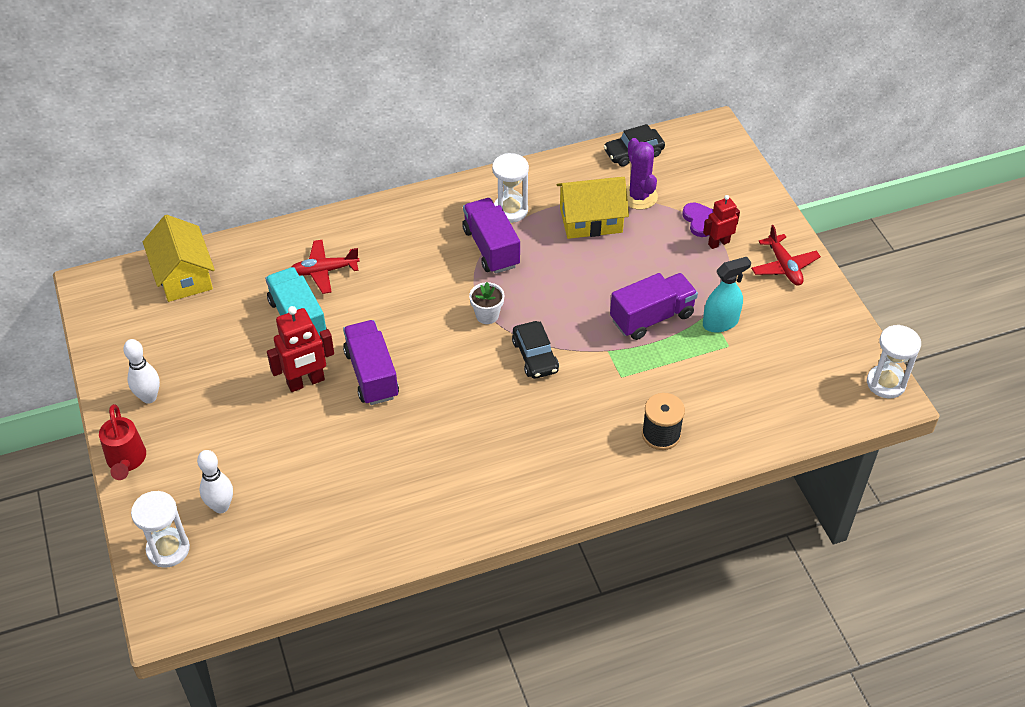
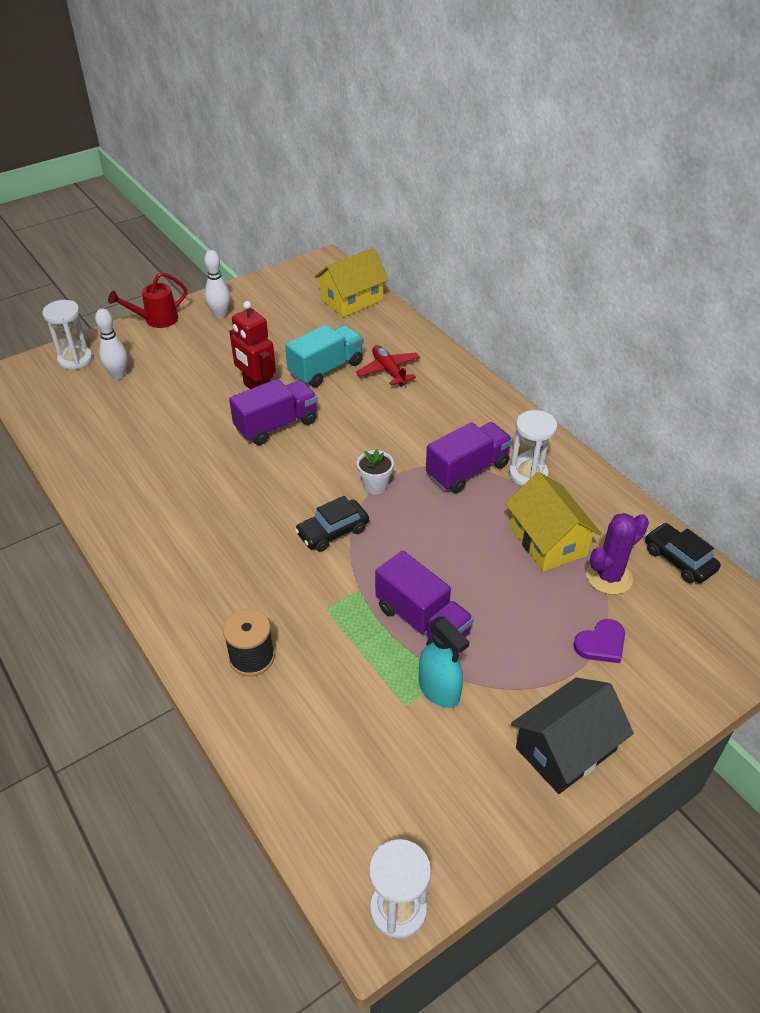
camera: 75 degrees right, 5 degrees down
(718, 243) = (572, 668): red robot -> none
(784, 266) = (565, 749): red plane -> black house

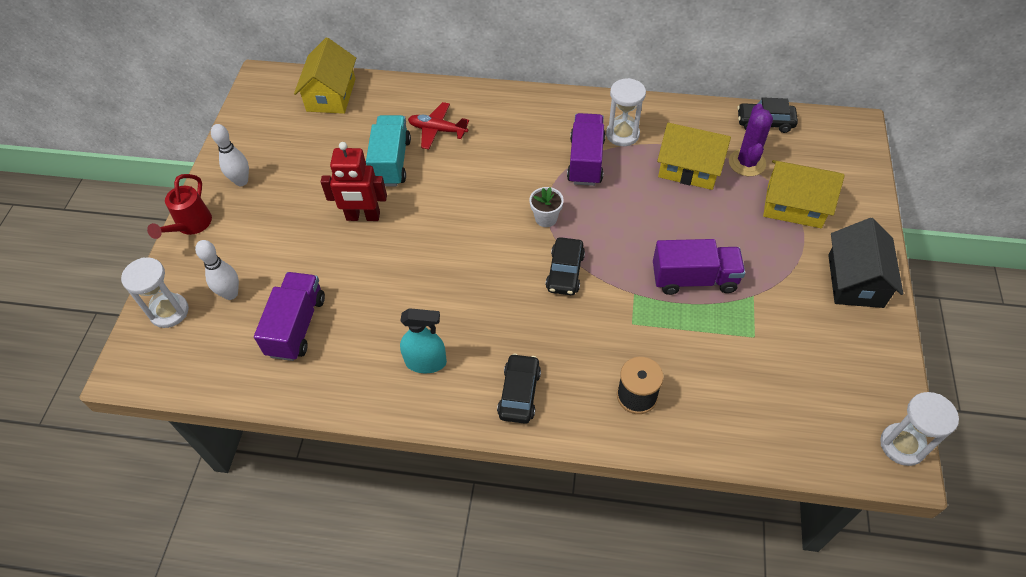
camera: 45 degrees left, 10 degrees up
(181, 580) = (519, 393): none -> black car
(276, 425) = (418, 231): purple truck -> purple truck (296, 326)
(439, 690) = (759, 310): turquoise spray bottle -> turquoise spray bottle (426, 362)
(601, 644) = (794, 206): purple heart -> yellow house

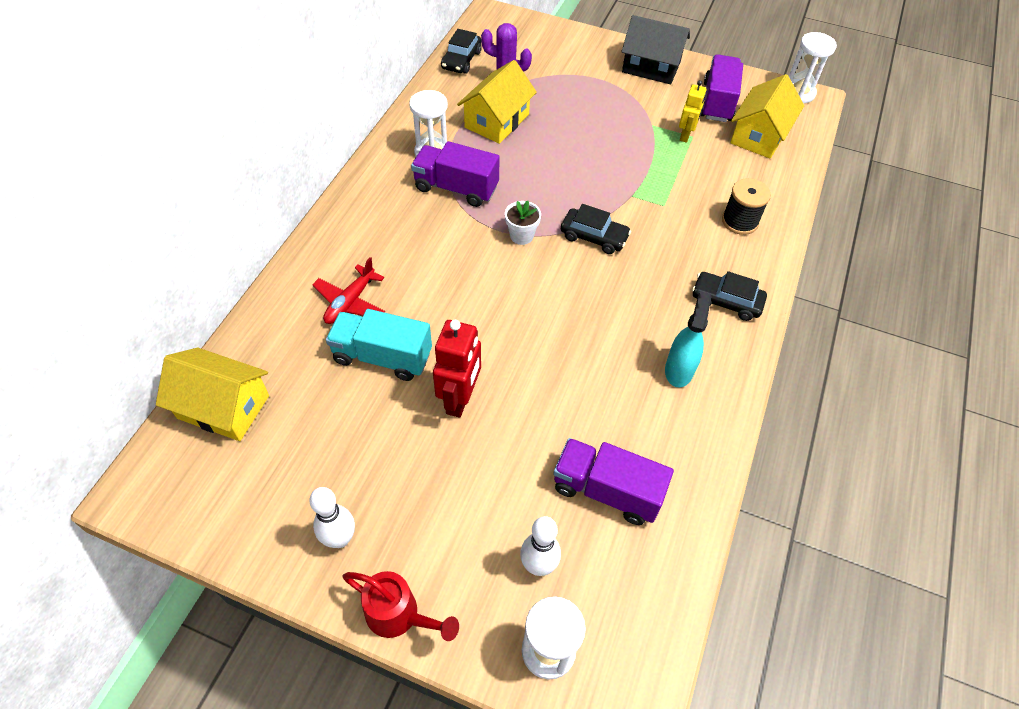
camera: 80 degrees left, 0 degrees up
(694, 279) = (626, 153): purple truck -> purple truck (717, 102)
(751, 329) = (685, 135): none -> yellow robot
(794, 206) = (565, 74): yellow house -> yellow house (759, 135)

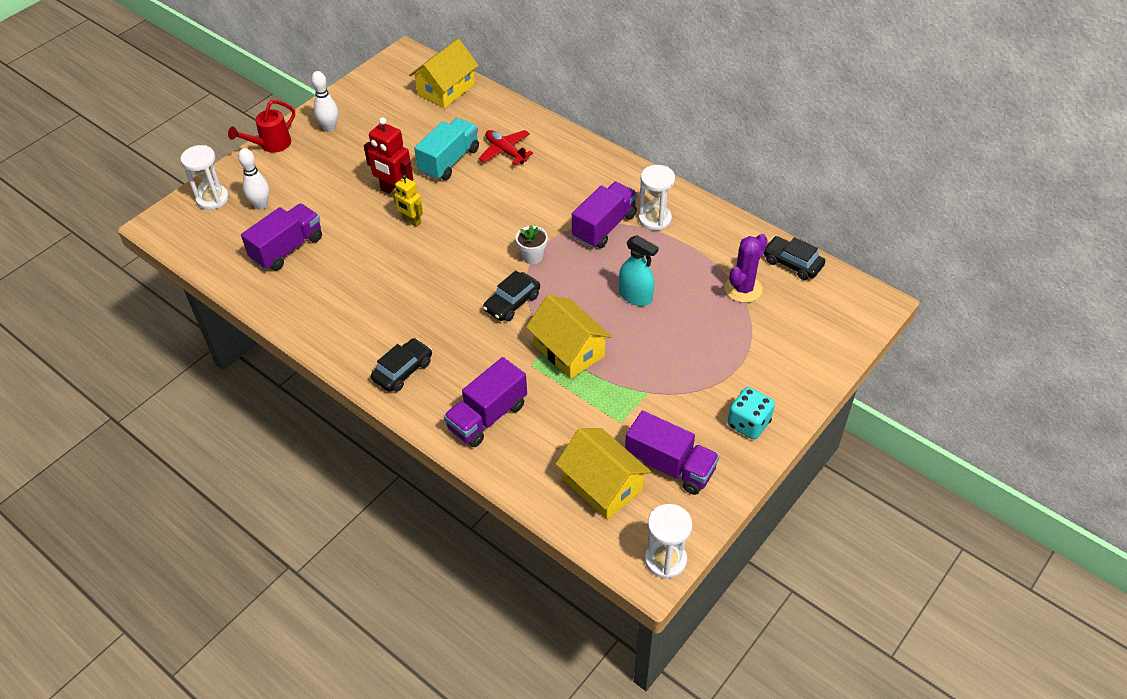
camera: 110 degrees right, 5 degrees down
(497, 121) = (687, 271): yellow house -> yellow house (569, 350)
(651, 67) = (748, 423): black house -> turquoise dice
(679, 370) = (355, 316): turquoise spray bottle -> turquoise spray bottle (635, 296)
(685, 135) = (622, 416): yellow robot -> yellow robot (411, 221)
(740, 221) = (487, 416): black spool -> purple truck

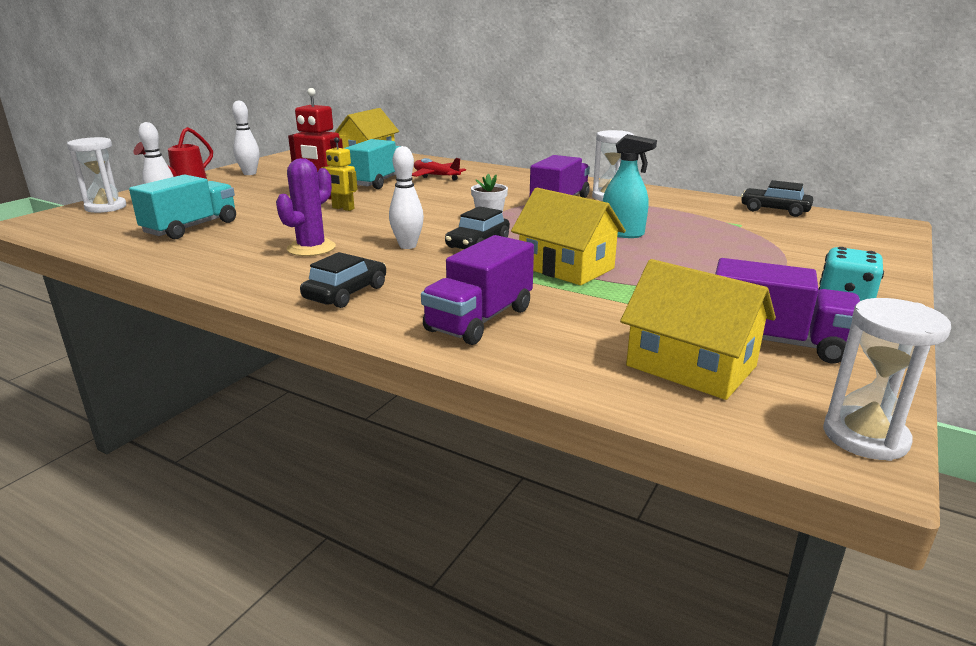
camera: 10 degrees left, 25 degrees down
(287, 248) = (191, 228): purple truck -> turquoise truck
(456, 301) = (407, 246): none -> white bowling pin
(743, 289) = (738, 224): purple cactus -> purple cactus (311, 248)

